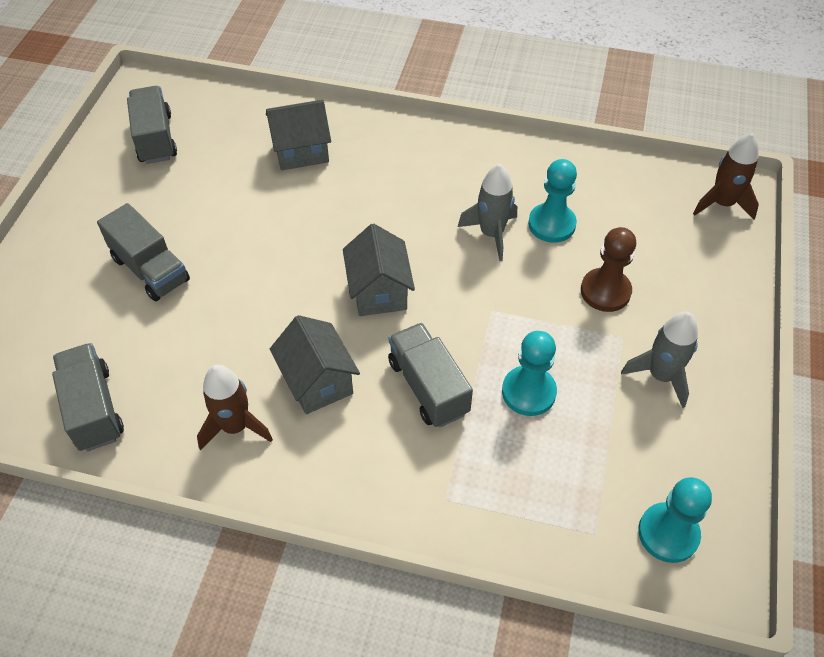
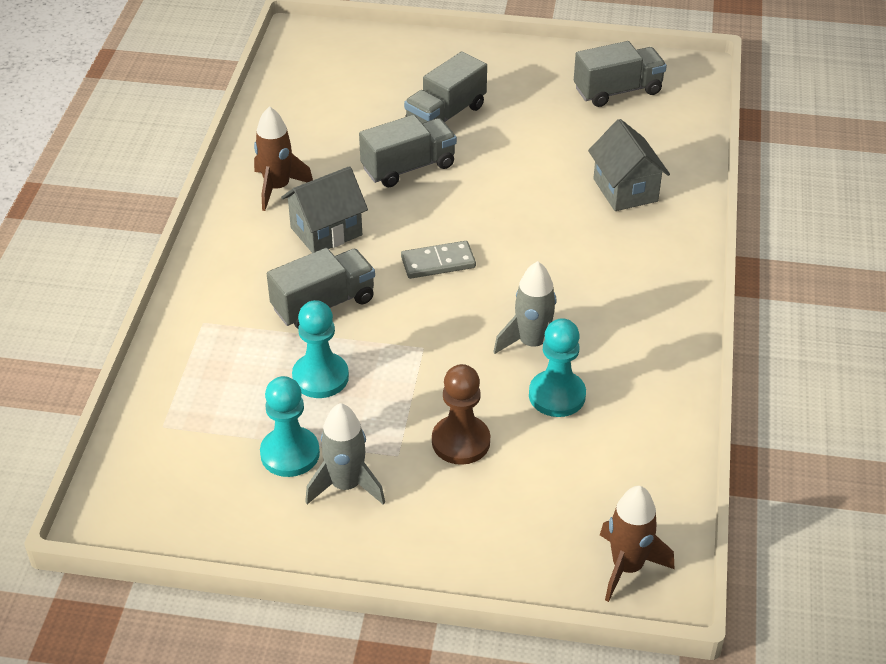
camera: 85 degrees right, 10 degrees down
(93, 408) = (293, 109): grey truck -> grey truck (408, 167)
(379, 291) = (438, 263): grey house -> grey domino
(668, 533) = (159, 480): turquoise pawn -> turquoise pawn (290, 454)

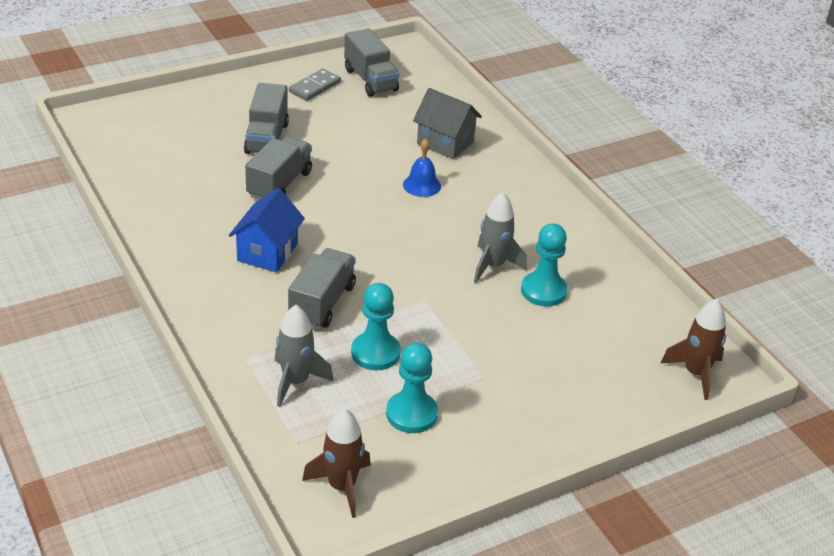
camera: 40 degrees left, 5 degrees down
(277, 188) = (194, 237): brown rocket -> brown rocket (341, 486)
(326, 231) = (267, 252): grey house -> blue house
(346, 485) = (473, 415): grey rocket -> grey rocket (296, 382)
(438, 263) = (372, 240): grey domino -> grey domino (315, 87)
(461, 442) = (516, 349): brown pawn -> none
(550, 226) = (422, 185): none -> blue bell
(617, 91) = (370, 80): grey truck -> grey truck turned 120 degrees clockwise

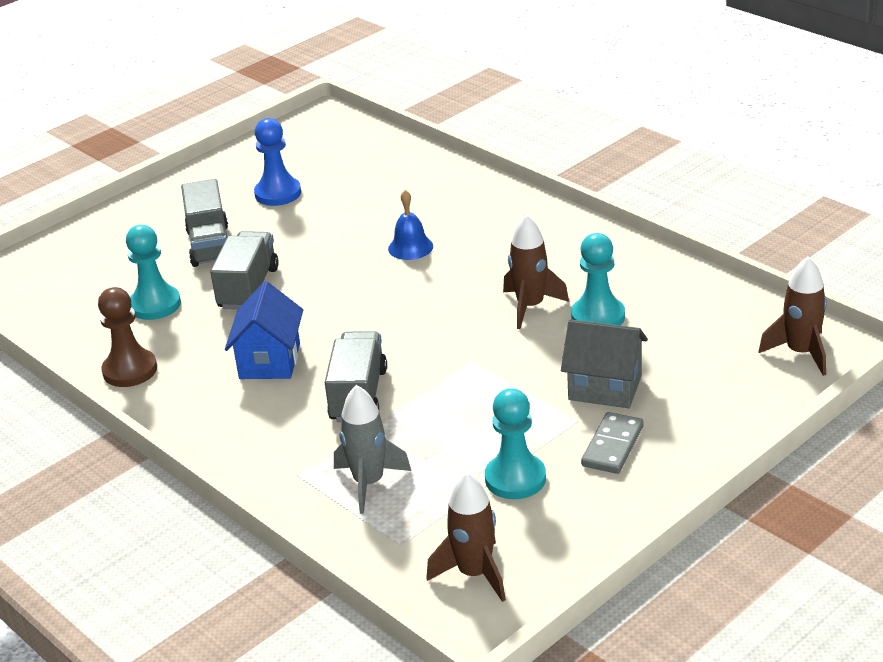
camera: 10 degrees left, 5 degrees down
(158, 228) = (130, 370): none -> brown pawn
(315, 87) = (239, 179): grey domino -> grey domino (613, 446)
(339, 108) = (278, 193): none -> blue pawn
(370, 80) = (299, 156): grey truck -> none
(375, 353) = (444, 429): turquoise pawn -> turquoise pawn (155, 305)
(445, 143) = (415, 198): grey house -> grey house (605, 388)
(493, 266) = (530, 306): grey rocket -> brown rocket

